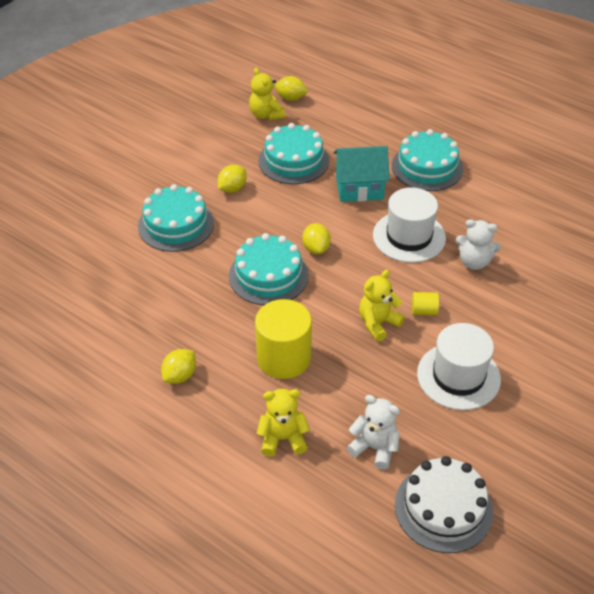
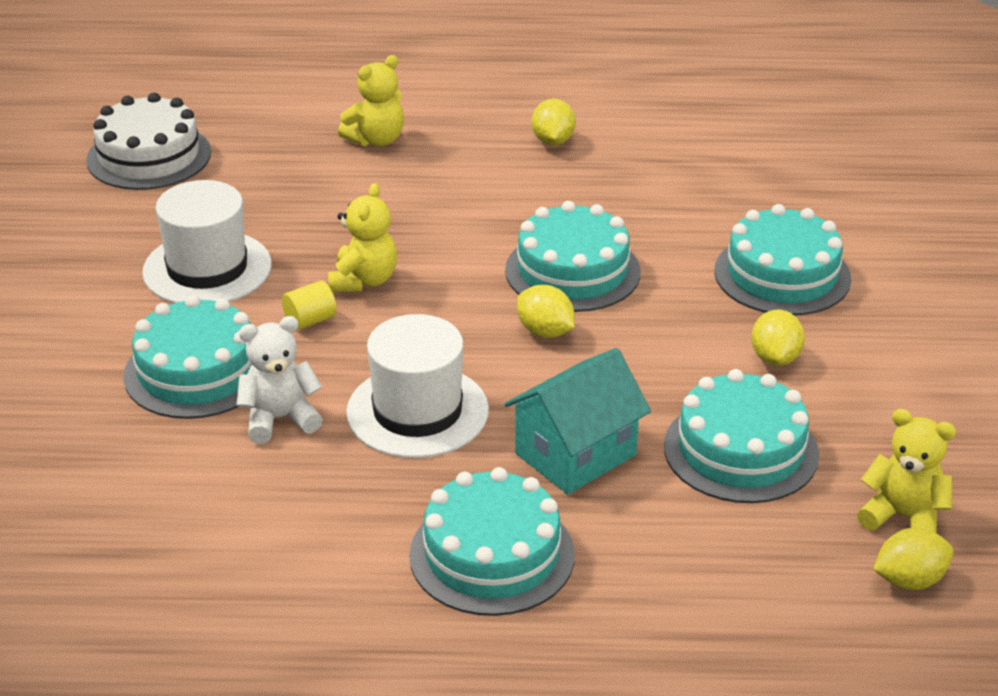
camera: 145 degrees right, 10 degrees down
(283, 358) = (451, 200): yellow cylinder -> none
(374, 448) = (264, 170): white teddy bear -> none
(499, 307) = (197, 371): none -> turquoise cake

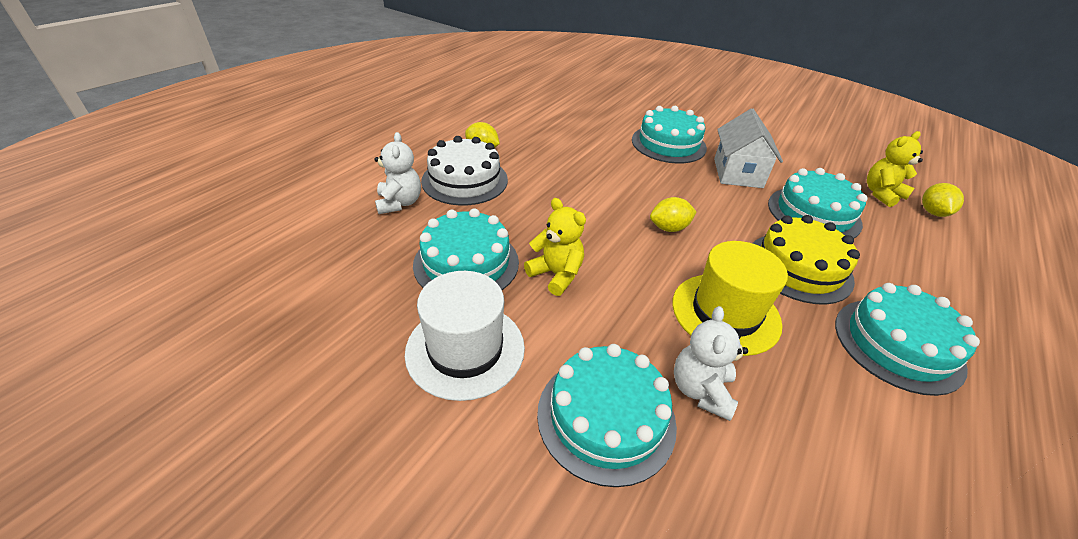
camera: 60 degrees left, 5 degrees up
(149, 156) = (264, 317): white cake -> white cake (465, 180)
(310, 320) = (583, 320): yellow cylinder -> none
(376, 139) = (399, 203): yellow teddy bear -> white teddy bear
(417, 411) = (725, 313): white hat -> yellow hat
(572, 271) = (616, 195): turquoise cake -> turquoise cake (466, 263)
(575, 454) = (799, 267): turquoise house -> yellow cake
(775, 358) = (737, 173): yellow lemon -> white house

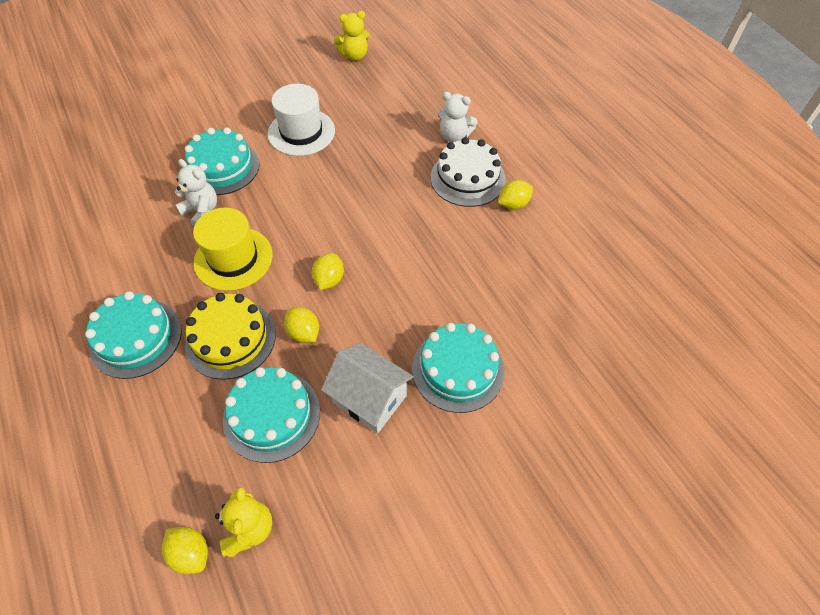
camera: 120 degrees right, 15 degrees up
(466, 263) = (368, 151): turquoise cake -> none
(556, 274) = (328, 189): yellow teddy bear -> yellow teddy bear (354, 56)
(734, 223) = (304, 333): none -> yellow lemon

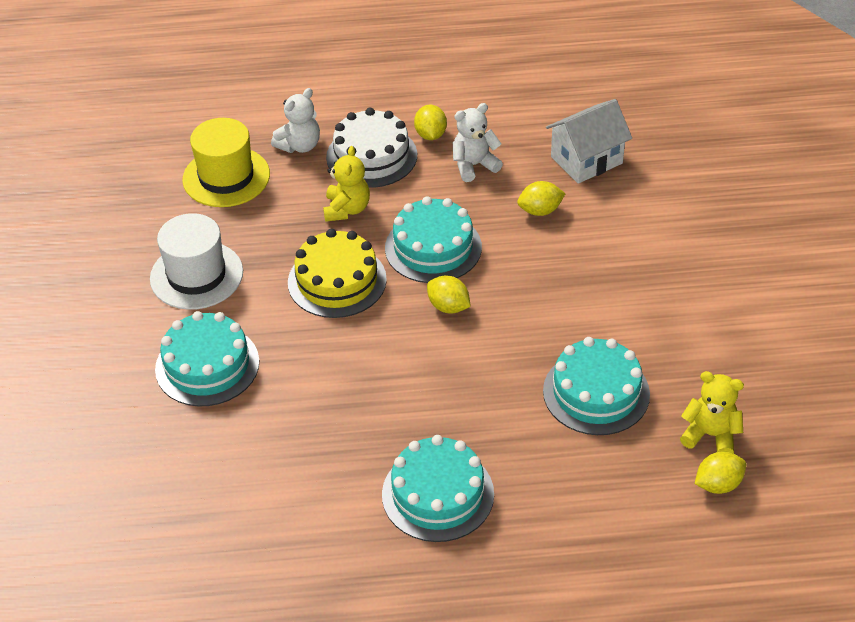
camera: 65 degrees left, 10 degrees down
(202, 211) = (273, 399): white teddy bear -> white teddy bear (474, 165)
(230, 338) = (483, 407): yellow cake -> yellow cake (337, 281)
(233, 258) = (369, 383): yellow hat -> yellow hat (226, 177)
(304, 333) = (508, 344): yellow lemon -> yellow lemon (540, 211)
(354, 56) = (87, 189): yellow teddy bear -> yellow teddy bear (347, 209)
(369, 399) = (612, 313): white house -> white house (586, 160)
(458, 369) = (610, 240): turquoise cake -> turquoise cake (433, 247)

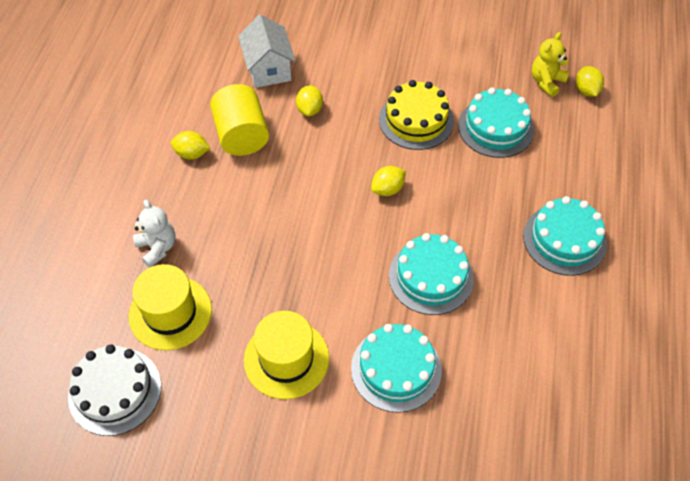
camera: 75 degrees left, 10 degrees up
(196, 275) = (286, 359): white hat -> yellow hat
(337, 281) = (333, 255): yellow cake -> yellow cake (416, 120)
(347, 209) = (253, 230): yellow teddy bear -> none
(371, 156) = (197, 199): white cake -> white cake (115, 391)
(433, 247) = (321, 183): turquoise cake -> turquoise cake (431, 277)
(474, 165) = (242, 135): white teddy bear -> yellow cylinder

